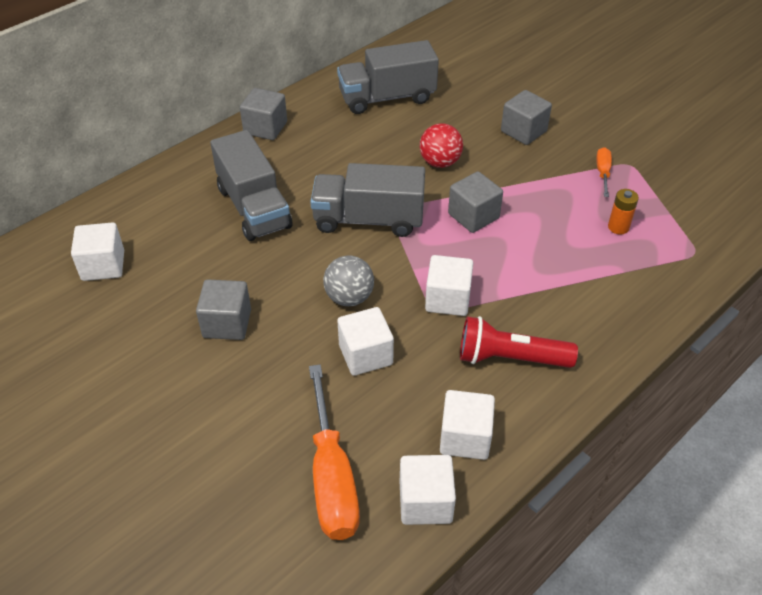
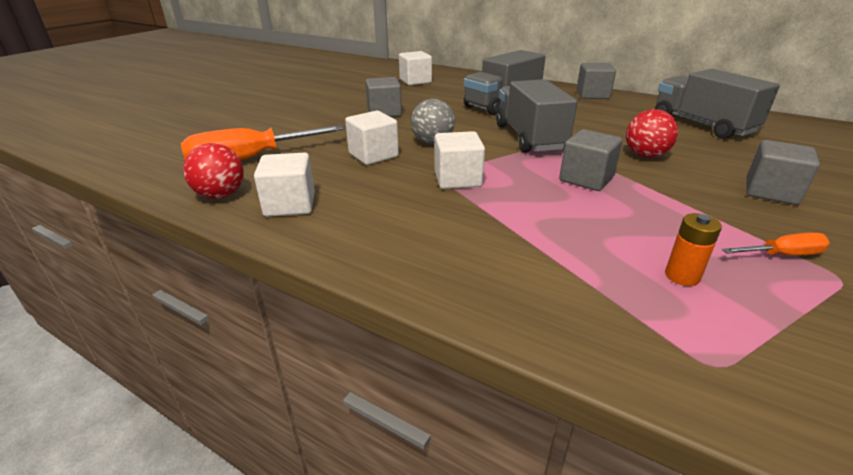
camera: 75 degrees right, 15 degrees down
(425, 502) = (221, 195): white cube -> red ball
(510, 358) = (396, 217): red flashlight -> none

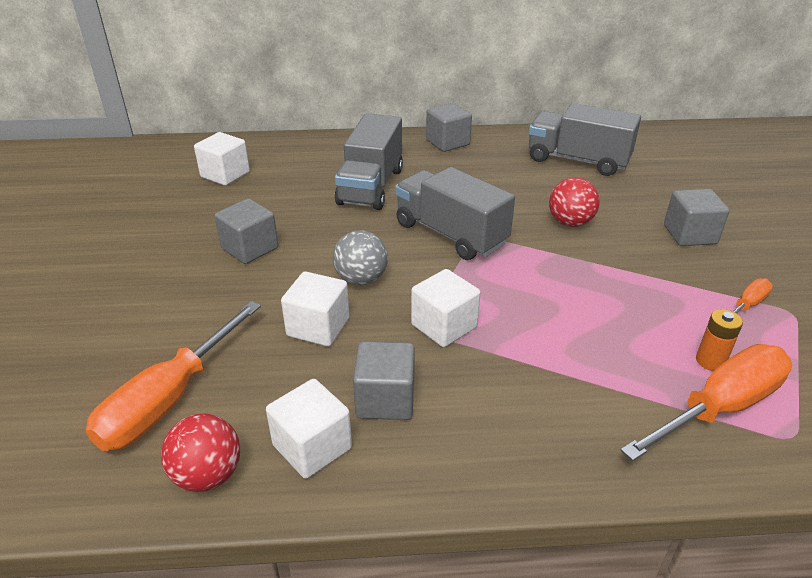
camera: 35 degrees left, 5 degrees up
(586, 179) = (552, 275): grey cube -> grey cube (385, 399)
(649, 310) = (719, 408): none -> orange screwdriver

